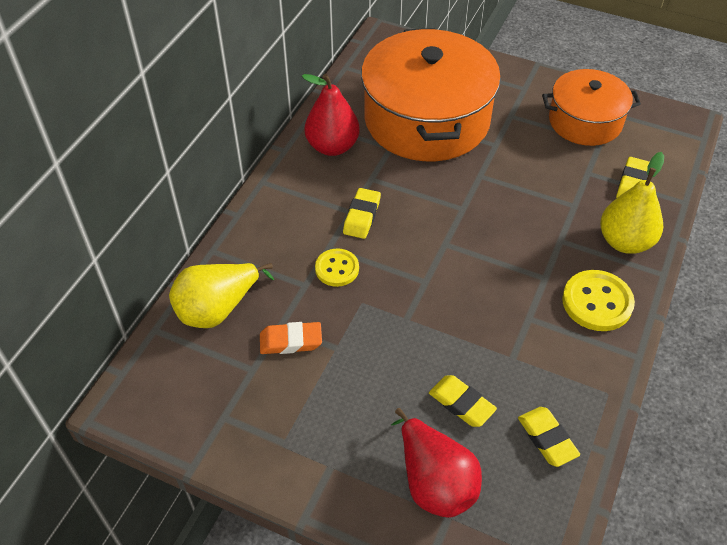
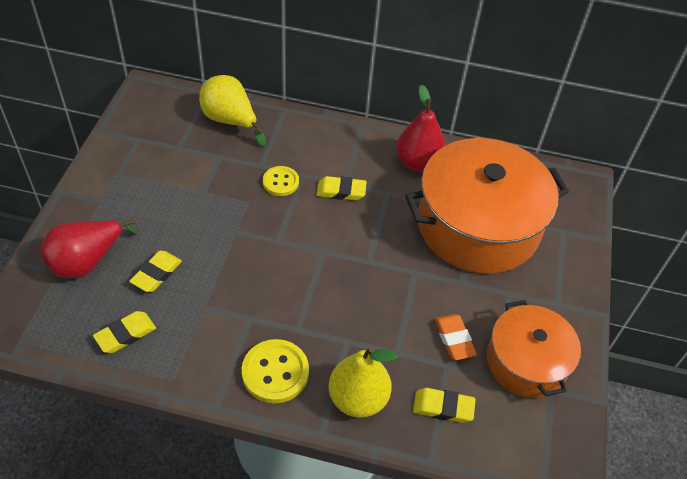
camera: 75 degrees right, 0 degrees up
(291, 341) = (206, 164): orange eraser -> orange eraser (454, 339)

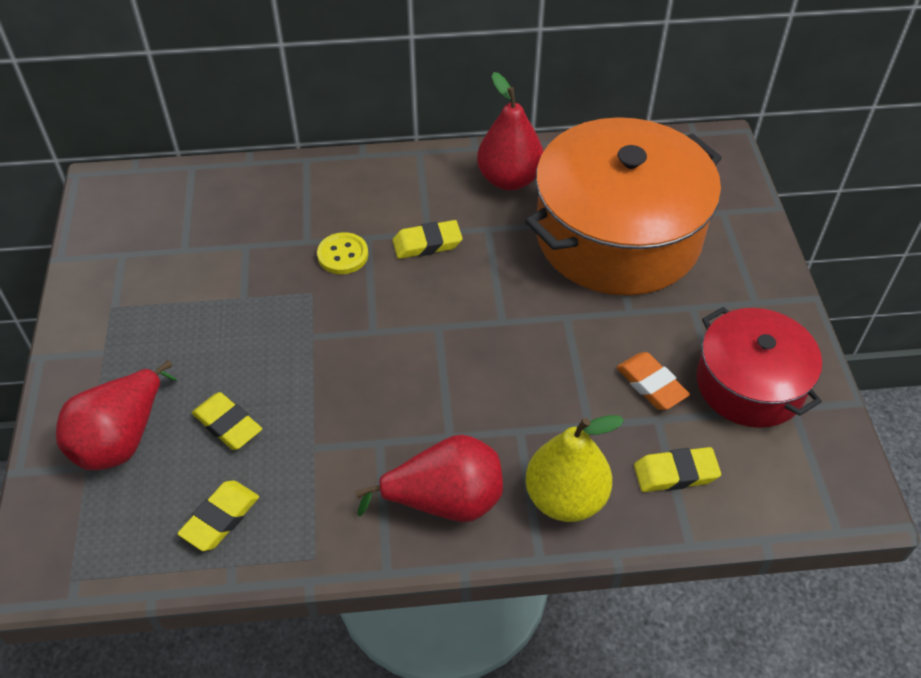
camera: 15 degrees left, 0 degrees up
(156, 274) = (227, 425): yellow eraser -> yellow eraser turned 60 degrees counterclockwise
(230, 121) = (239, 195): yellow pear -> none
(275, 372) = (445, 501): yellow button -> red pear
(526, 362) = (750, 384): orange pot -> red pot

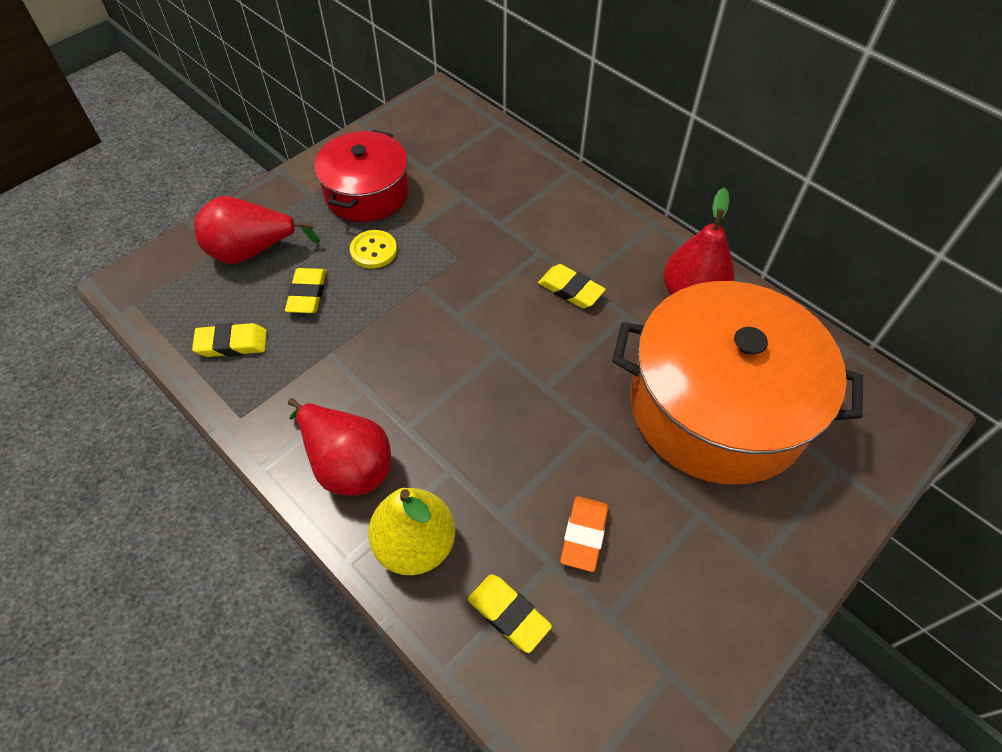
camera: 50 degrees right, 5 degrees up
(343, 255) = (508, 251): yellow button -> yellow button (373, 251)
(750, 384) = (661, 617): red pot -> red pot (367, 193)

